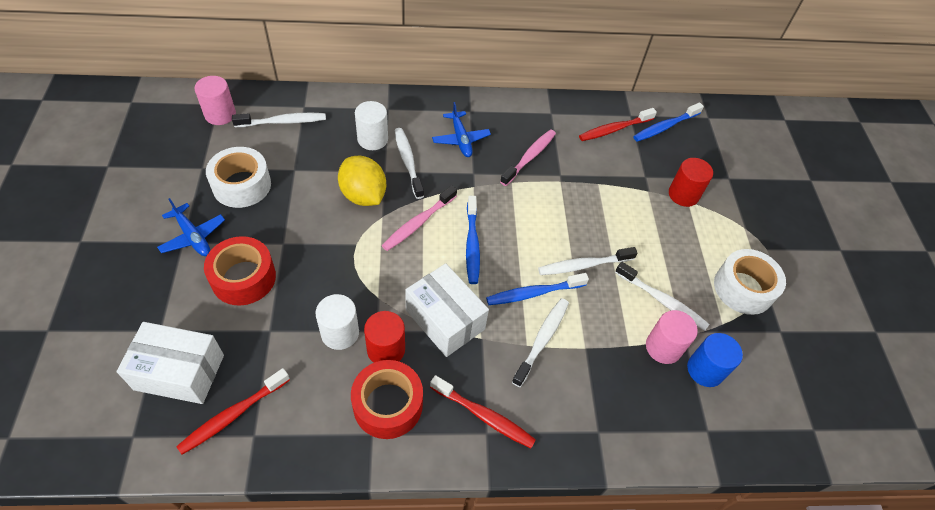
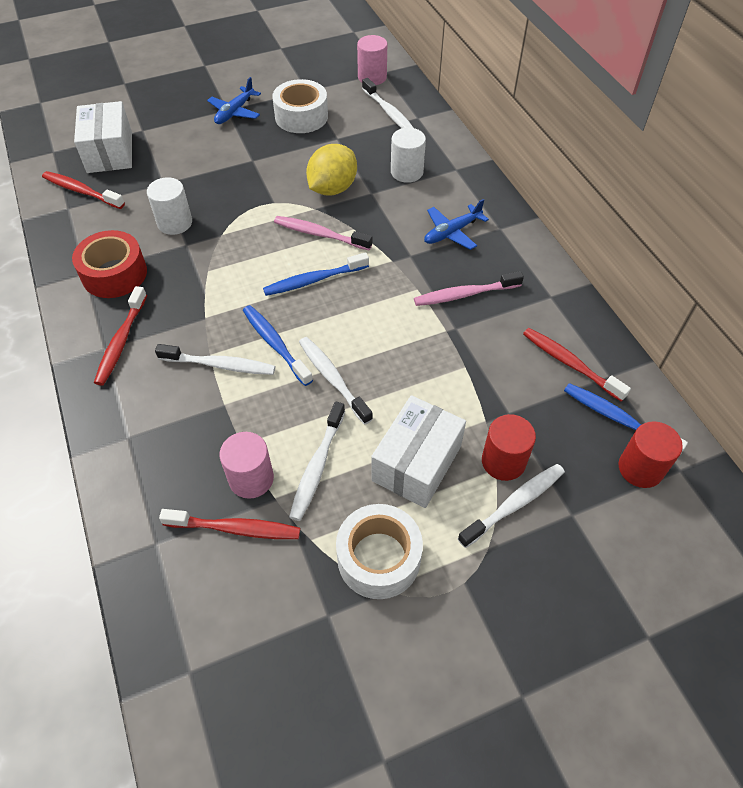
camera: 75 degrees right, 0 degrees up
(243, 278) = (207, 152): red tape -> none
(386, 349) = (168, 256): red cylinder -> red cylinder (640, 468)
(408, 162) = (393, 204): white toothbrush -> white toothbrush (514, 504)
(445, 320) = (215, 285): white box -> white box (416, 463)
(529, 157) = (464, 294): pink toothbrush -> pink toothbrush turned 150 degrees clockwise
(705, 370) = (235, 528): blue cylinder -> red toothbrush

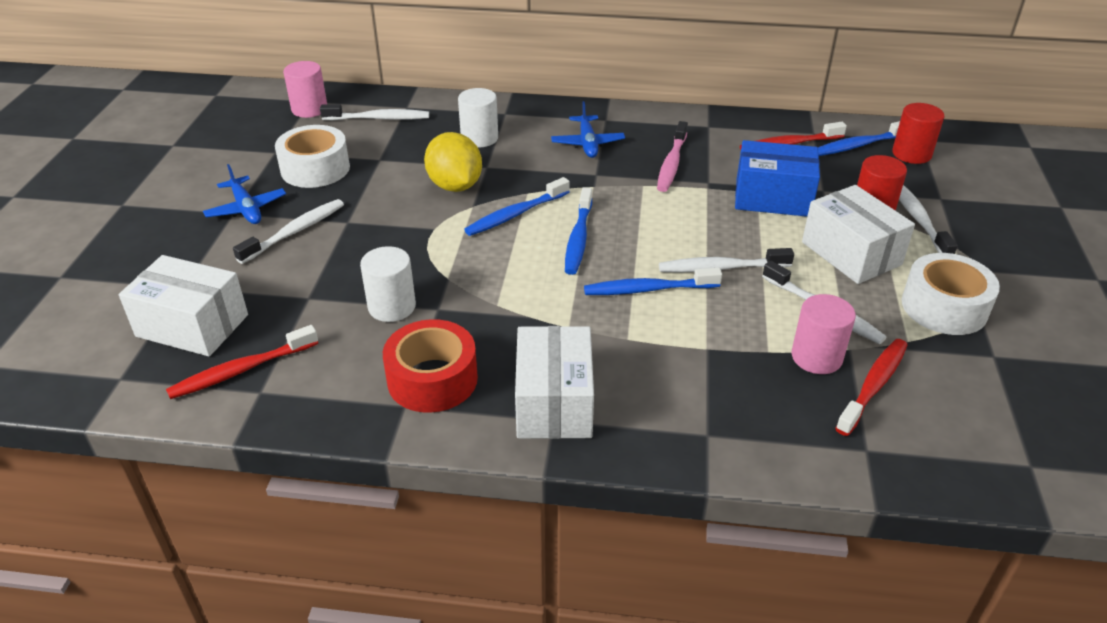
camera: 60 degrees left, 15 degrees down
(121, 342) = (554, 402): red toothbrush -> white box
(220, 365) = (649, 335): white toothbrush -> white toothbrush (295, 232)
(320, 234) = (515, 214): pink toothbrush -> blue toothbrush
(465, 380) = (772, 198): none -> blue box

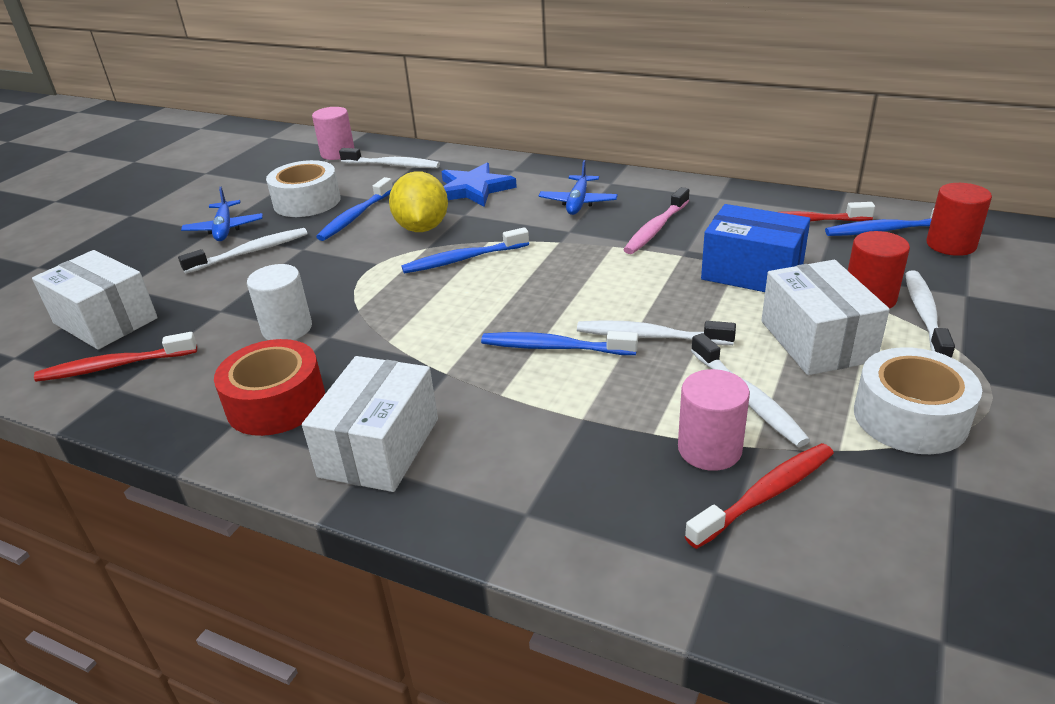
camera: 20 degrees right, 5 degrees down
(479, 138) = (474, 189): white cylinder -> blue star
(578, 238) = (512, 288): blue toothbrush -> blue toothbrush (355, 216)

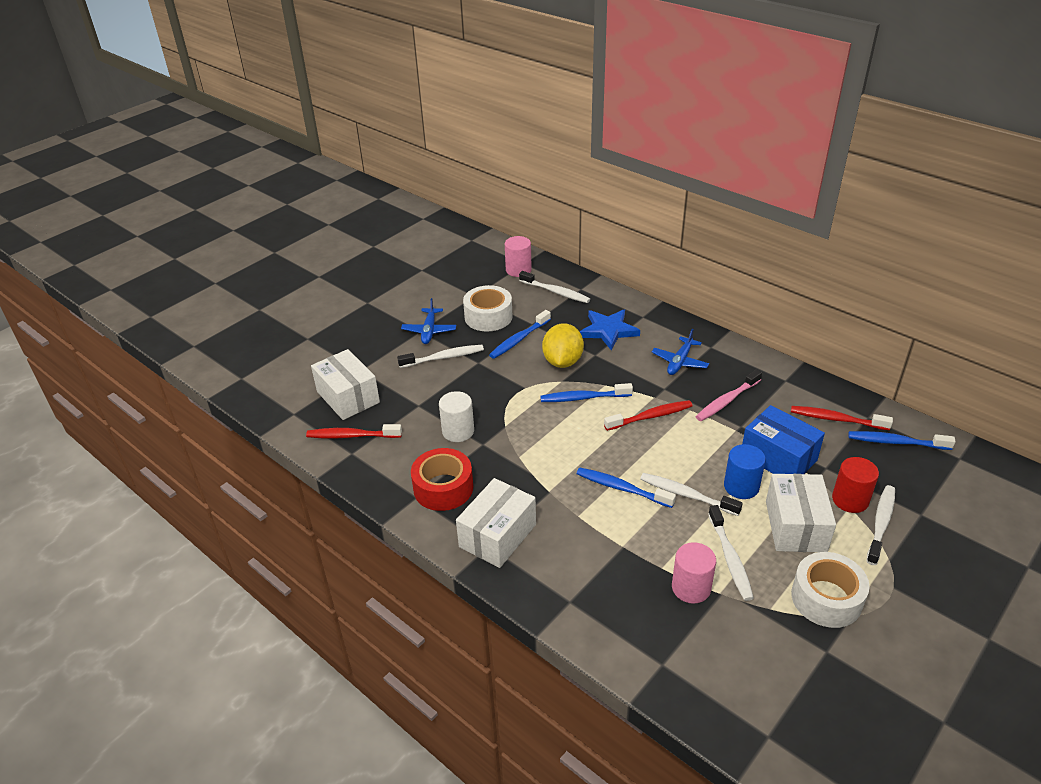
camera: 15 degrees right, 5 degrees up
(720, 312) = (741, 486): none -> blue cylinder
(765, 495) = (711, 626): red toothbrush -> red toothbrush (650, 416)
(951, 245) = (936, 467): red cylinder -> none

